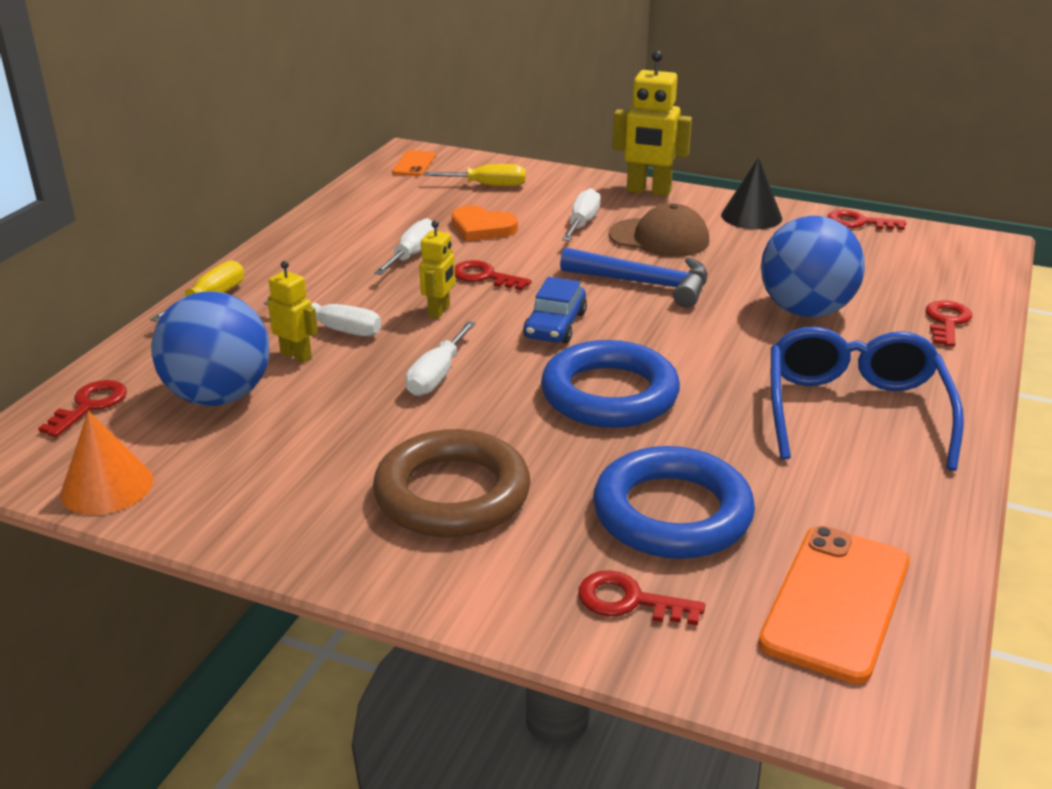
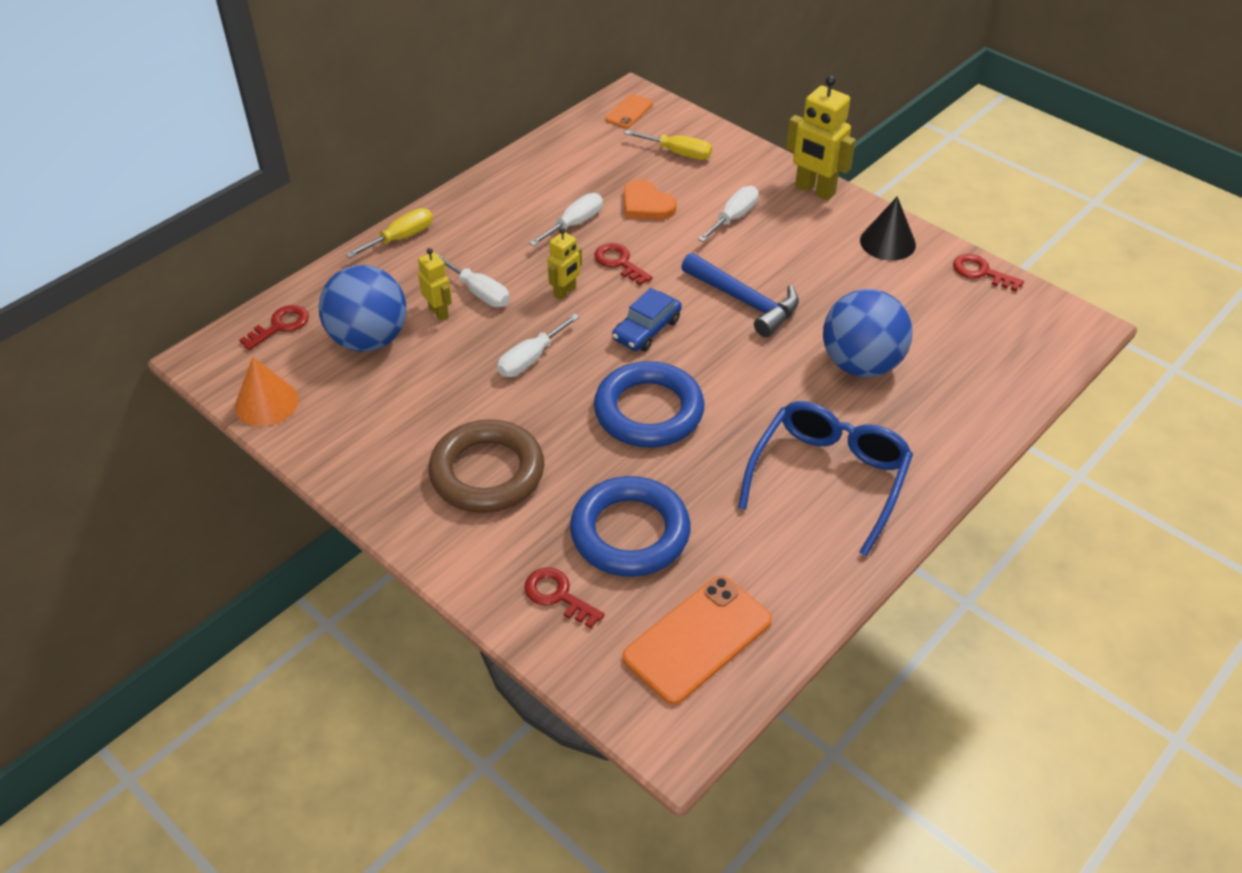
camera: 20 degrees right, 15 degrees up
(659, 238) = (789, 251): brown cap -> none
(946, 322) = (975, 406): red key -> none

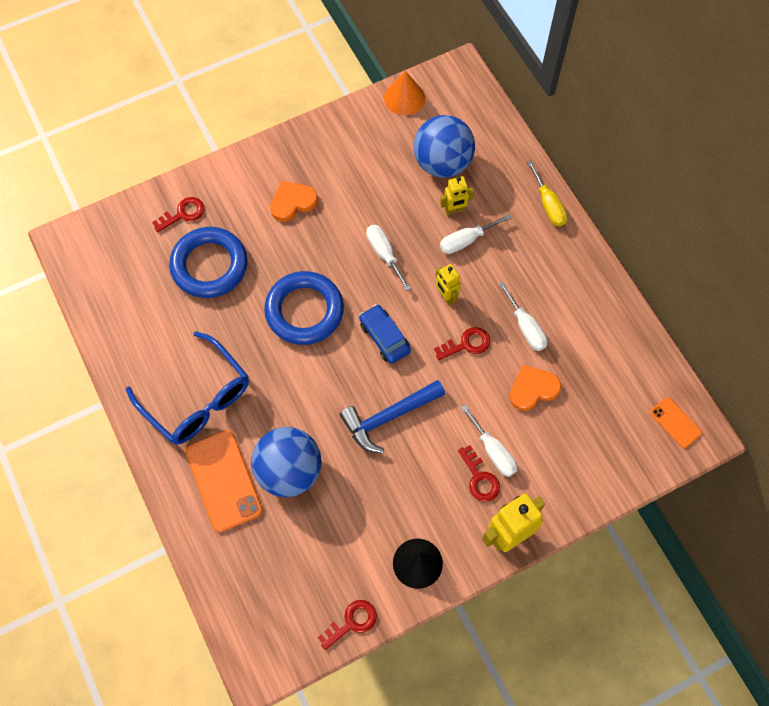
camera: 110 degrees right, 20 degrees up
(280, 326) = (476, 115): red key -> red key (479, 478)
(487, 472) = (292, 202): brown ring -> orange heart
(678, 153) = (598, 441): yellow screwdriver -> none
(697, 639) = (118, 275): orange phone -> orange phone (224, 480)

